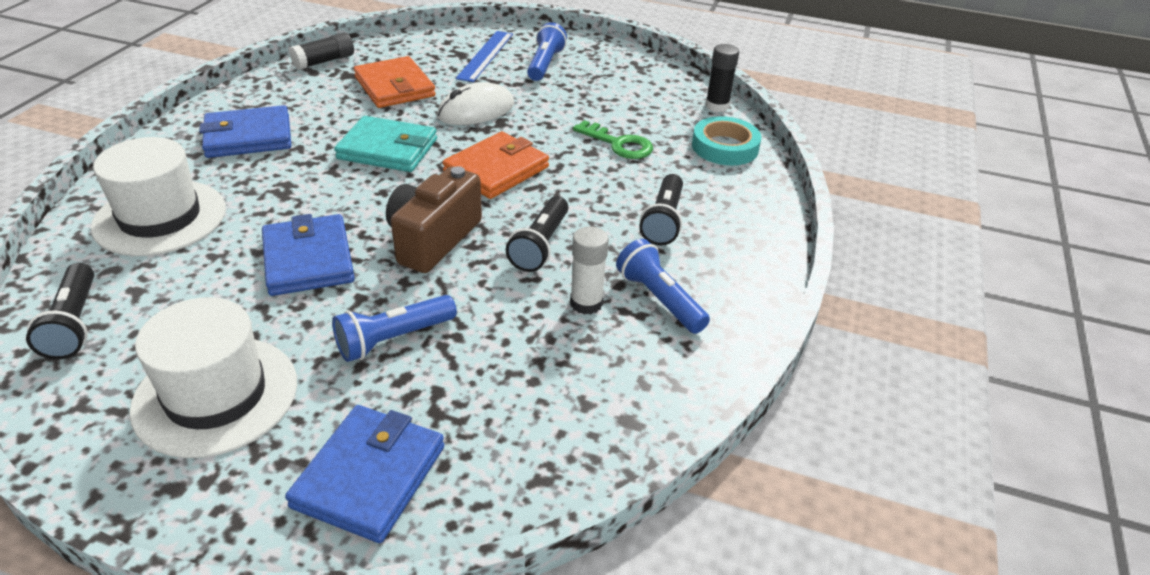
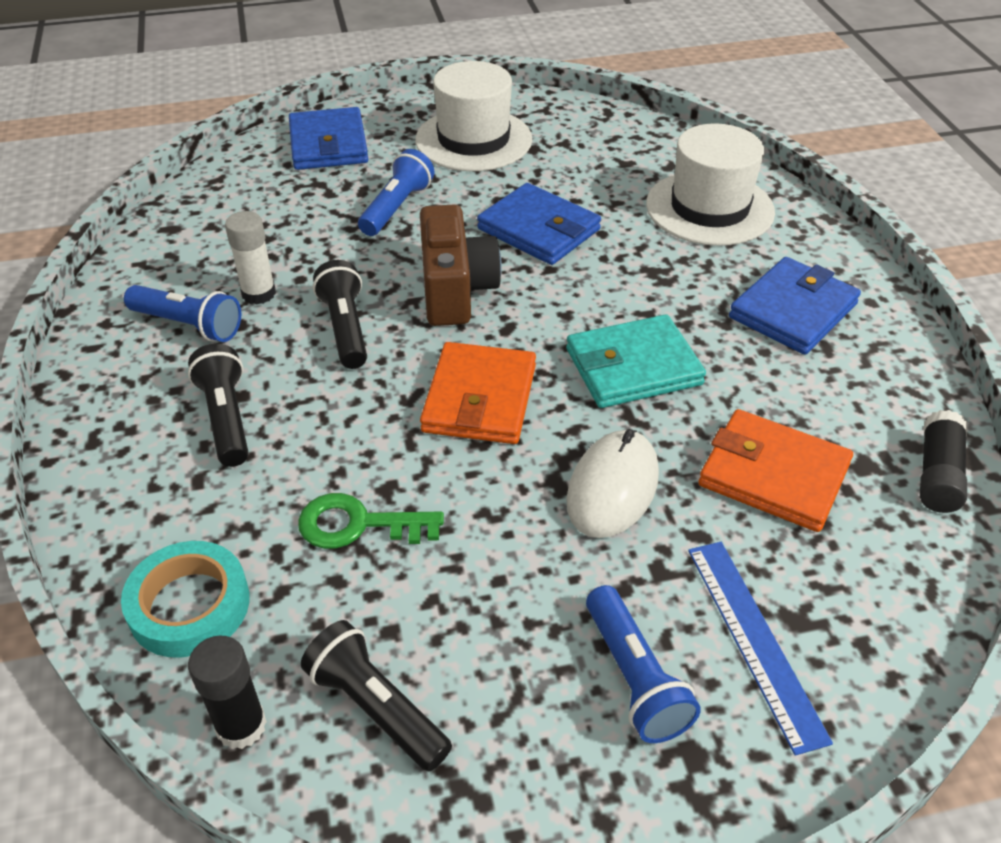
camera: 150 degrees right, 5 degrees up
(74, 323) = (626, 134): black flashlight -> black flashlight (376, 707)

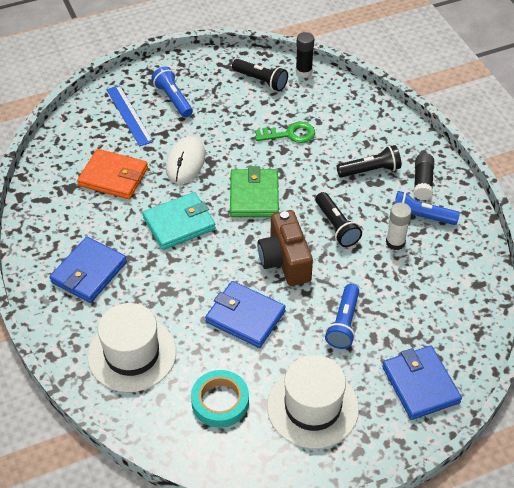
camera: 170 degrees right, 5 degrees up
(189, 605) = (341, 100): turquoise tape -> turquoise tape (220, 401)
(226, 418) = (370, 170): black flashlight -> black flashlight turned 75 degrees counterclockwise
(480, 398) = (254, 196): orange wallet -> green wallet
(937, 474) = (38, 187): black glue stick -> black glue stick (422, 182)

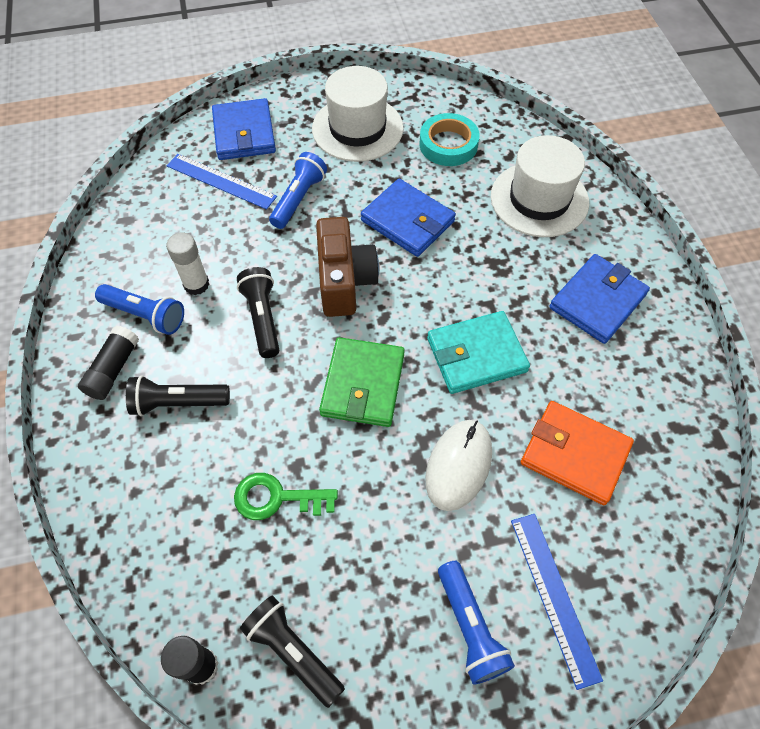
camera: 170 degrees left, 10 degrees up
(418, 330) = (221, 181): none -> blue ruler

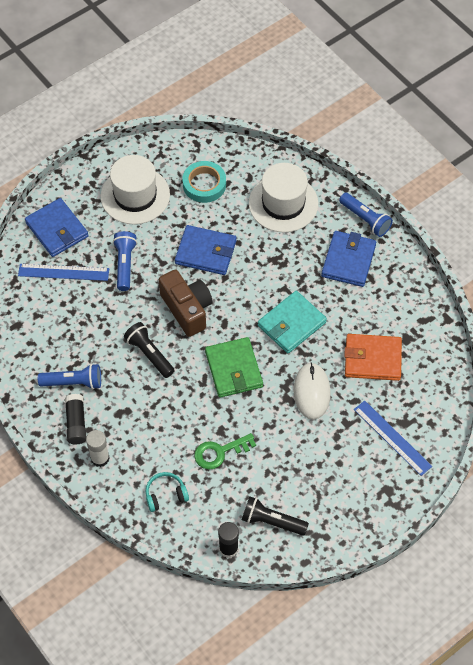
camera: 25 degrees left, 0 degrees up
(163, 528) = (165, 495): none -> turquoise headphones
(178, 403) = (129, 425): black flashlight -> none
(196, 284) = (93, 350): white glue stick -> white glue stick (100, 458)
(470, 627) = (356, 471): blue flashlight -> blue flashlight (365, 219)

